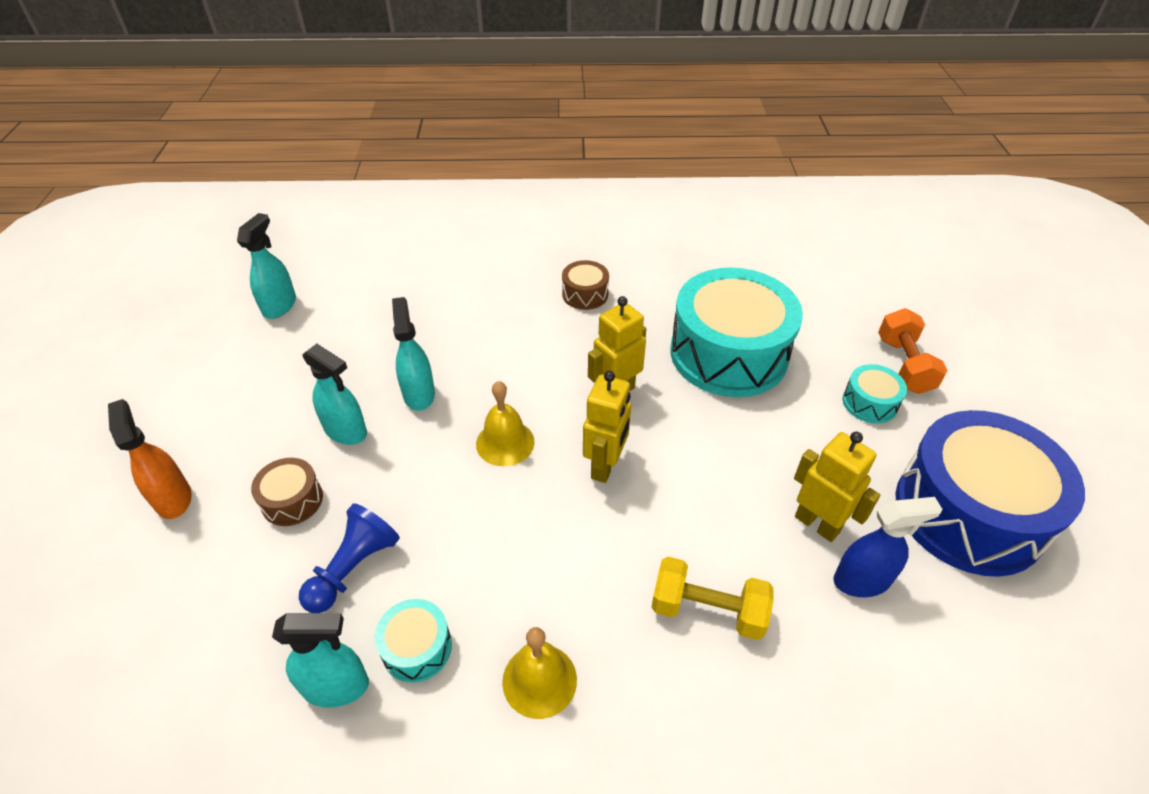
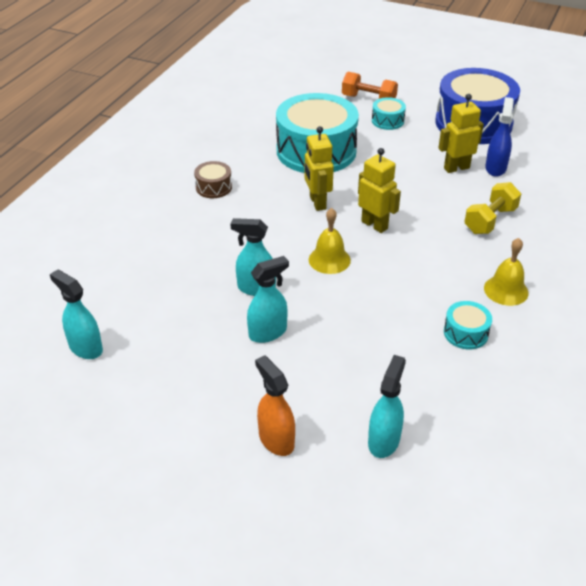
camera: 65 degrees left, 5 degrees down
(173, 498) = (276, 439): orange spray bottle -> orange spray bottle turned 60 degrees clockwise
(292, 500) = (318, 371): brown drum -> none
(336, 686) = (477, 372): turquoise spray bottle -> turquoise spray bottle (384, 441)
(353, 568) = (394, 350): blue pawn -> none

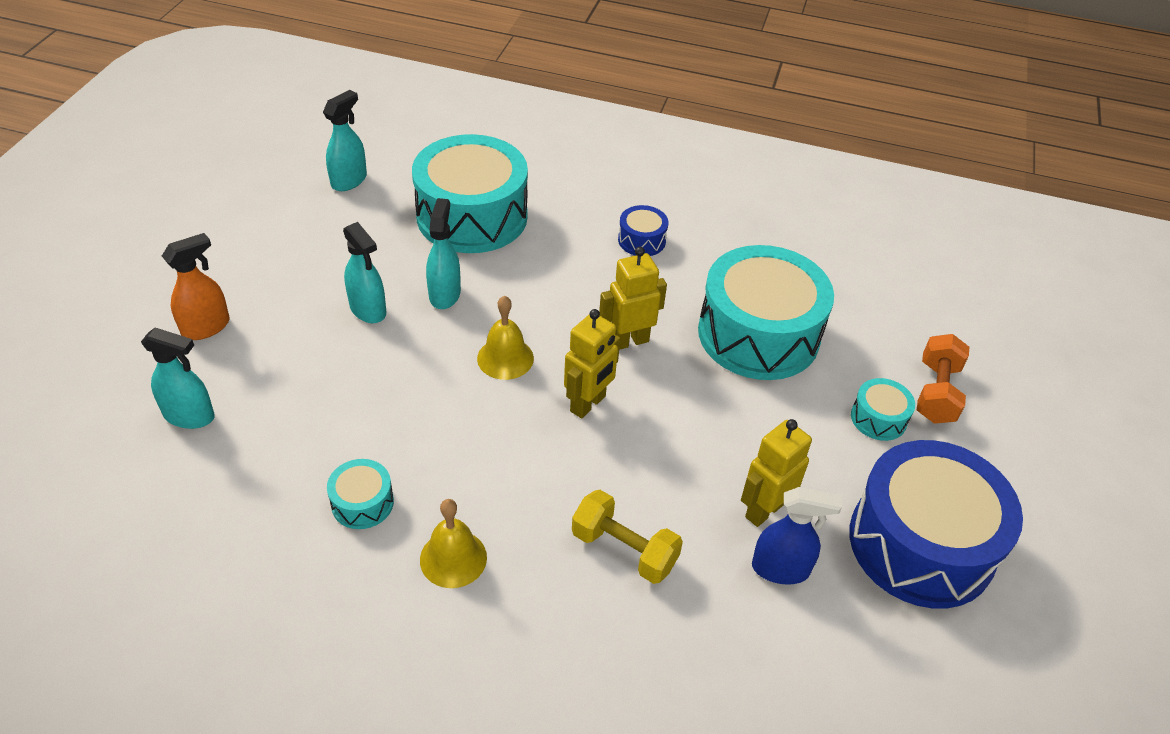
camera: 80 degrees right, 5 degrees up
(162, 270) = (472, 216): none -> turquoise drum
(213, 187) = (641, 240): brown drum -> blue drum
(456, 168) = (764, 510): yellow robot -> yellow robot turned 105 degrees counterclockwise

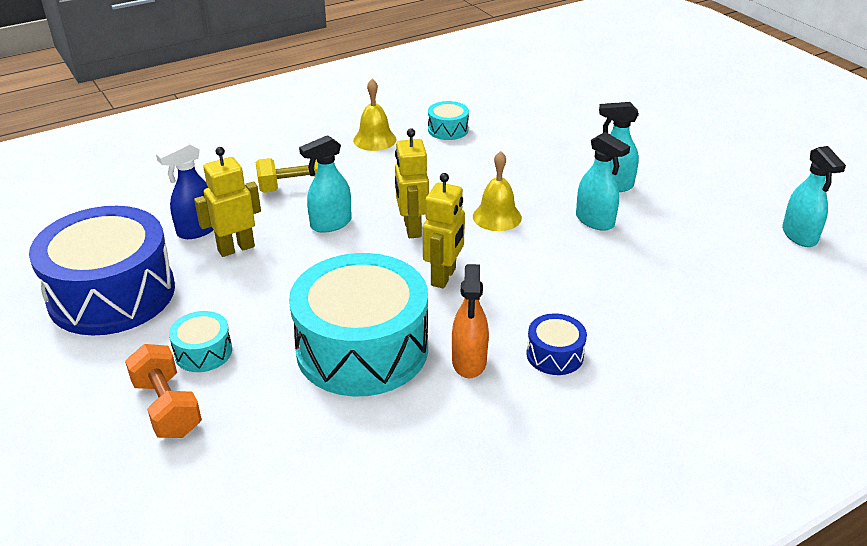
camera: 135 degrees right, 10 degrees down
(189, 416) = (580, 106): turquoise spray bottle -> turquoise spray bottle (330, 224)
(206, 327) = (657, 130): orange spray bottle -> orange spray bottle (469, 362)
(472, 216) = (687, 275): turquoise drum -> none
(764, 510) = (236, 248): yellow robot -> yellow robot turned 120 degrees counterclockwise

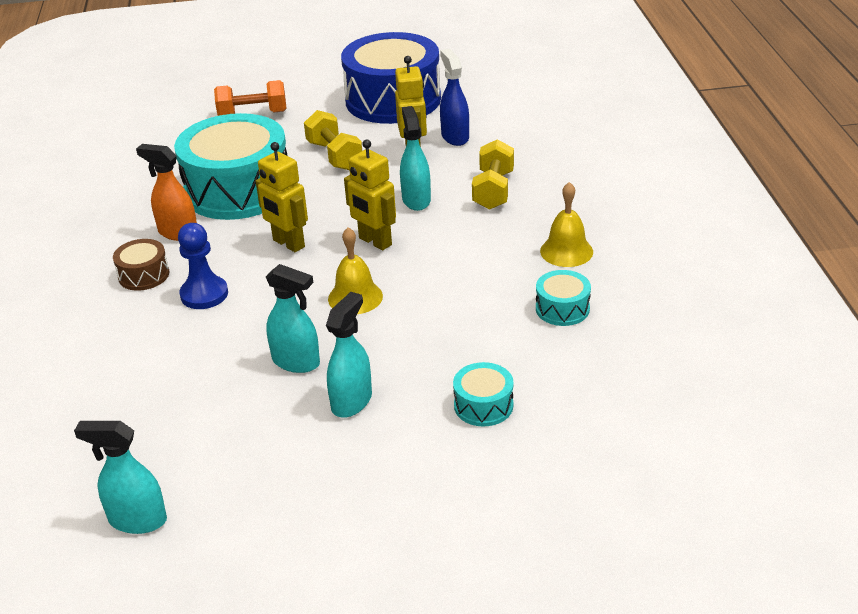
camera: 115 degrees right, 0 degrees up
(203, 352) = (295, 129): turquoise drum -> turquoise drum (483, 405)
(261, 299) = (334, 155): none -> yellow dumbbell
(412, 228) = (375, 242): yellow robot -> yellow robot turned 150 degrees counterclockwise
(553, 300) = (204, 294): none -> blue pawn
(555, 355) = (144, 275): blue drum -> brown drum
(595, 221) = (296, 362): turquoise spray bottle -> turquoise spray bottle turned 135 degrees counterclockwise

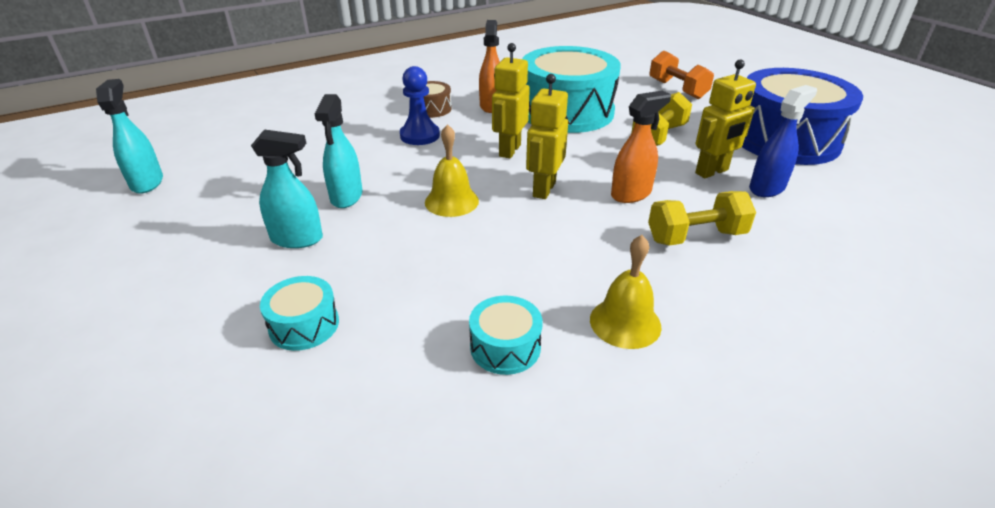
camera: 65 degrees right, 0 degrees up
(416, 200) = (631, 194): turquoise spray bottle -> orange spray bottle

